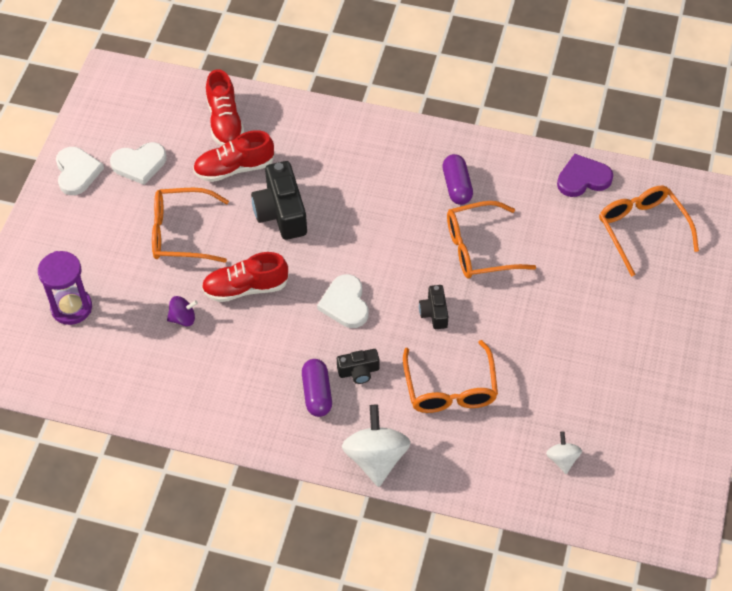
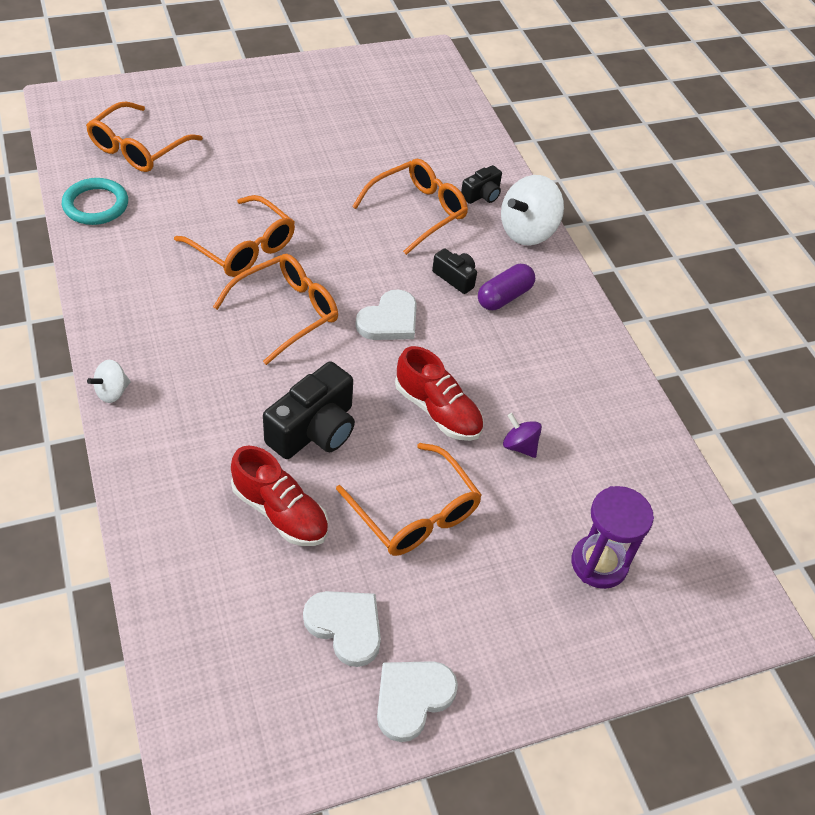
camera: 130 degrees left, 5 degrees down
(225, 121) = (208, 566): red shoe -> none
(395, 245) = (287, 312): none -> orange glasses
(434, 313) = (346, 251): black camera -> black camera (482, 195)
(457, 186) = (170, 294): purple capsule -> none
(562, 459) = (424, 127): white spinning top -> white spinning top (112, 392)
(583, 178) = (96, 205): purple heart -> turquoise ring

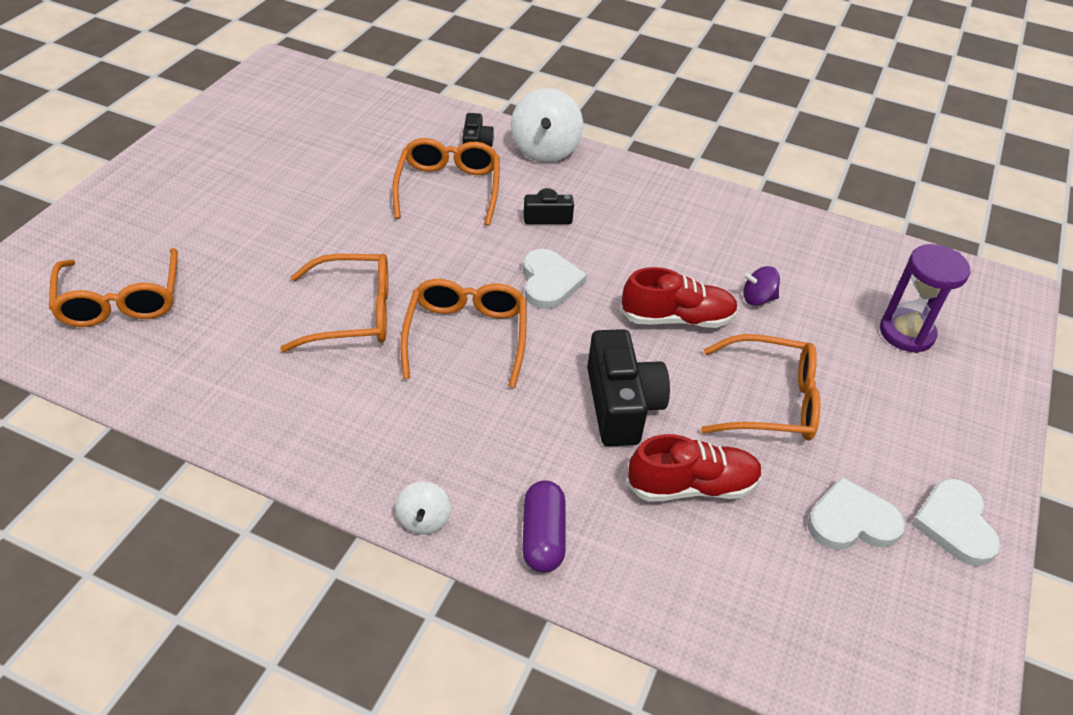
camera: 45 degrees left, 5 degrees down
(96, 205) = (154, 378): turquoise ring -> none
(504, 297) = (598, 206): purple capsule -> purple capsule (543, 536)

